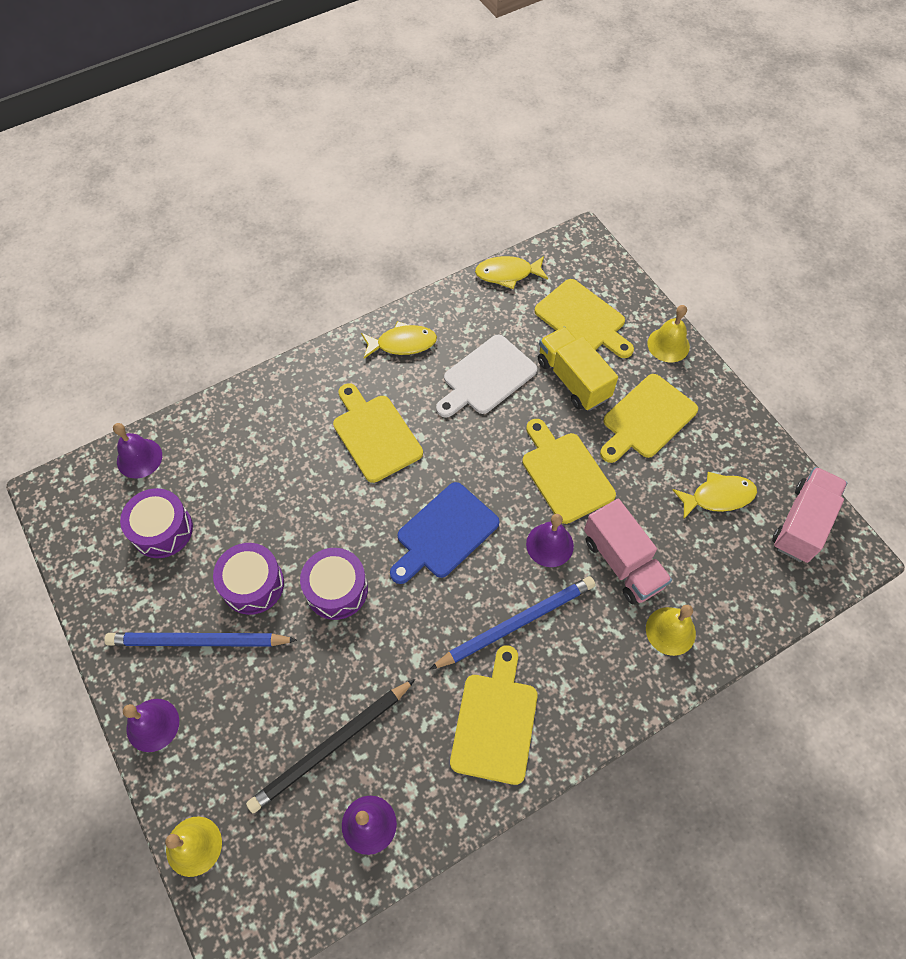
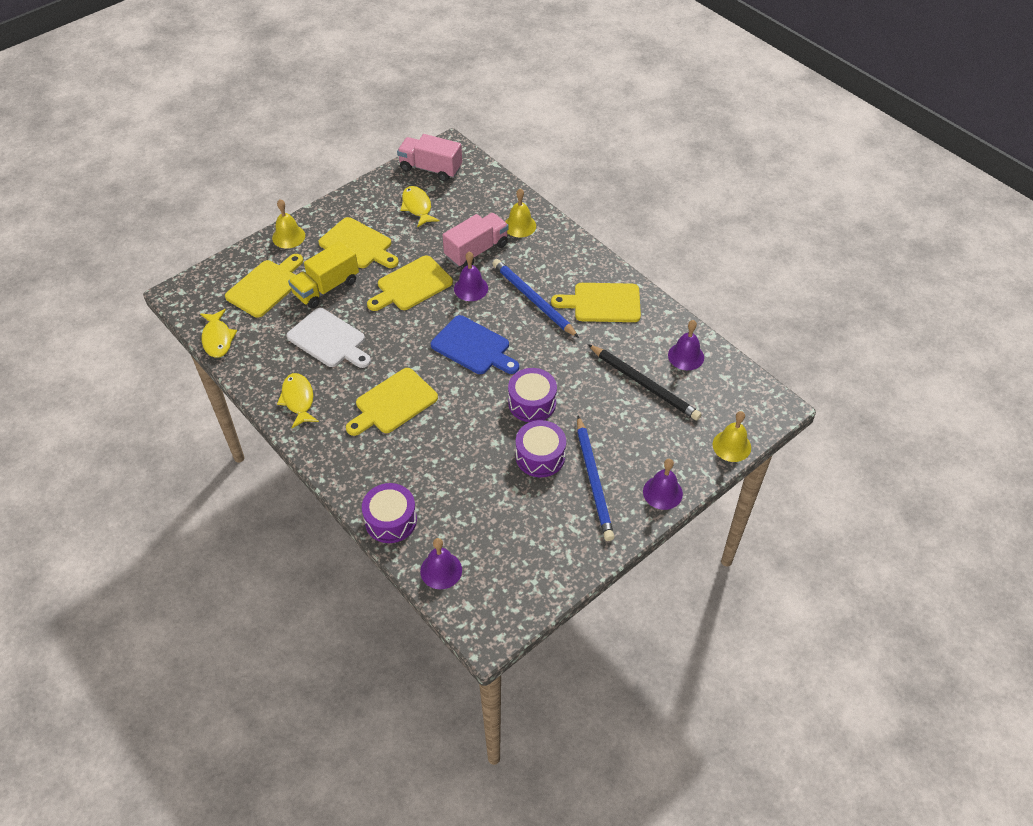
camera: 100 degrees left, 10 degrees down
(162, 530) = (507, 531): purple drum -> purple drum (391, 520)

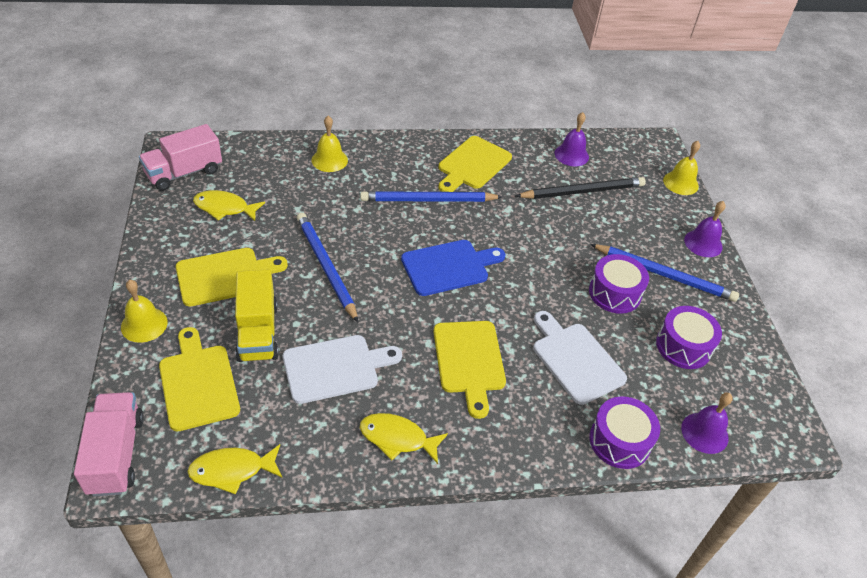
camera: 60 degrees left, 5 degrees down
(217, 339) = (232, 470): yellow fish -> yellow fish turned 150 degrees clockwise
(411, 285) = (326, 267): yellow cutting board -> blue pencil
(447, 462) = (575, 359): none -> white cutting board
(471, 288) = (373, 230): purple bell -> none
(476, 250) = (329, 201): pink truck -> pink truck (116, 454)
(532, 403) = (549, 265): purple drum -> purple drum (683, 346)

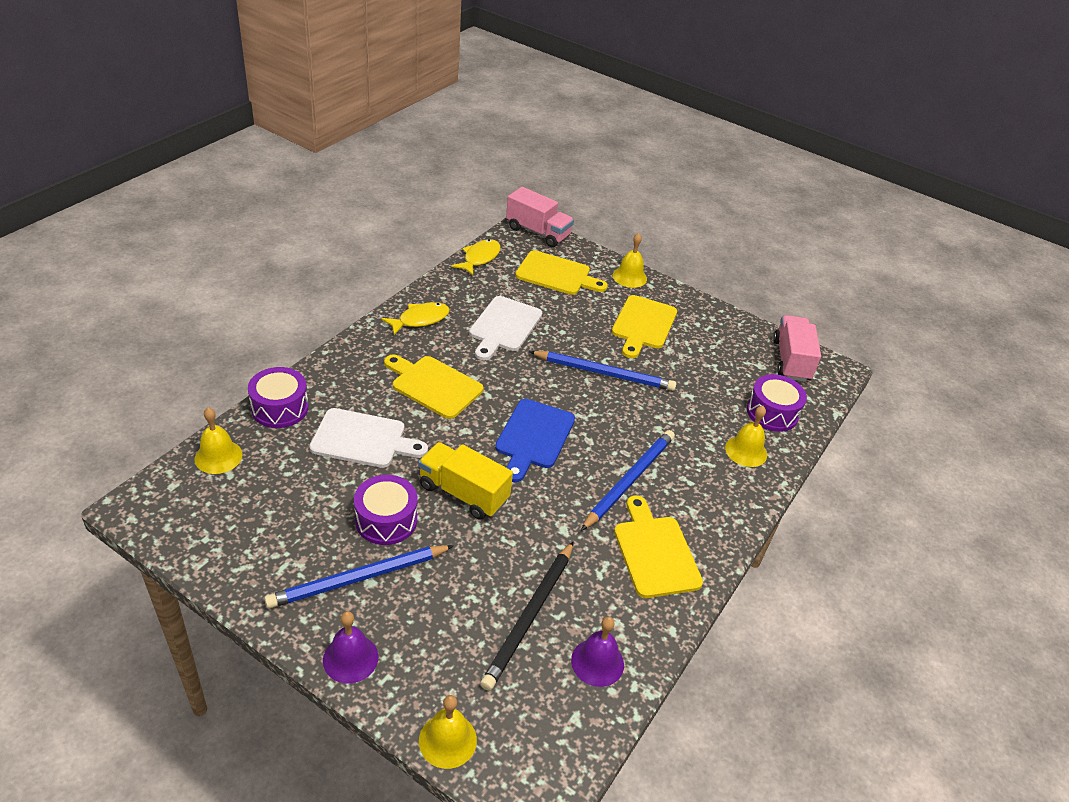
camera: 130 degrees right, 5 degrees down
(224, 208) = (724, 359): yellow fish -> none
(258, 332) = (573, 313): yellow truck -> yellow truck (463, 493)
(683, 346) = (285, 515): purple drum -> purple drum (772, 413)
(704, 433) = (218, 456): purple bell -> yellow bell

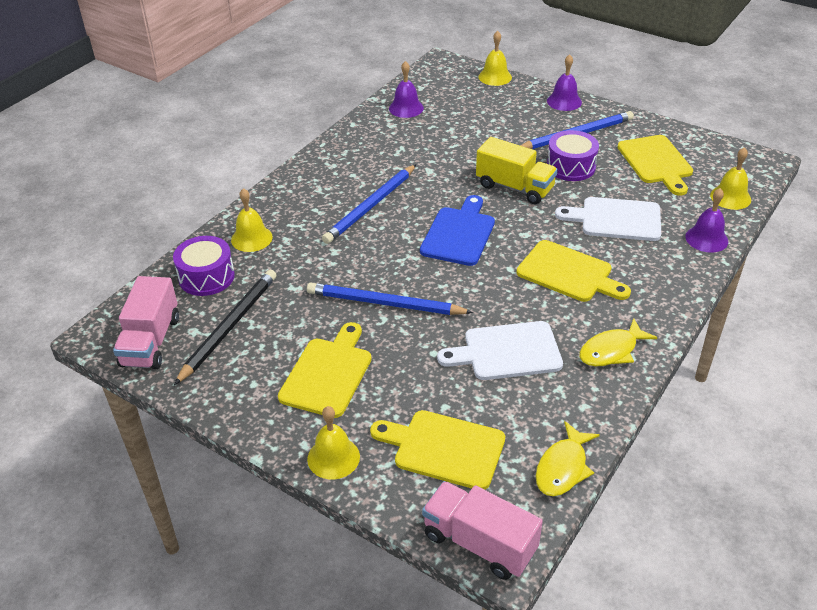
camera: 175 degrees left, 0 degrees up
(280, 408) = (706, 239): purple drum -> purple bell
(504, 326) = (507, 352): white cutting board -> white cutting board turned 120 degrees counterclockwise
(530, 616) = (452, 124): black pencil -> black pencil (229, 326)
(655, 552) = (357, 162): yellow cutting board -> yellow cutting board (656, 162)

